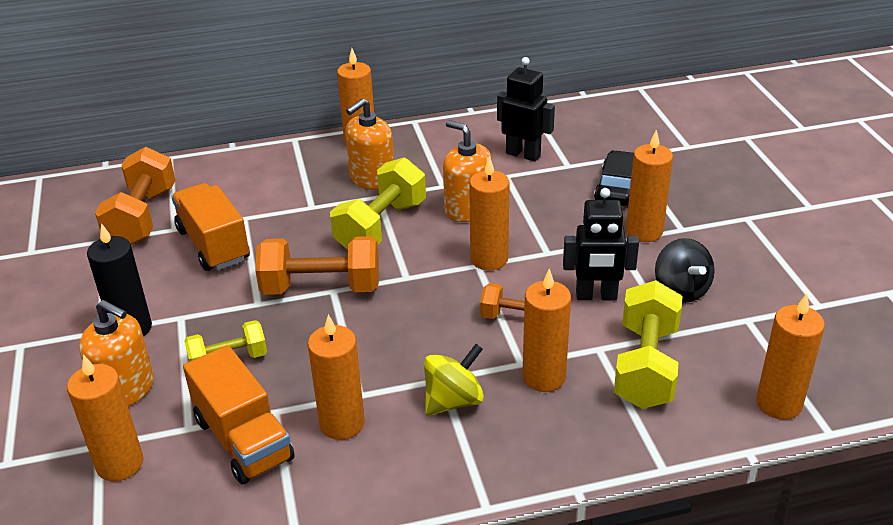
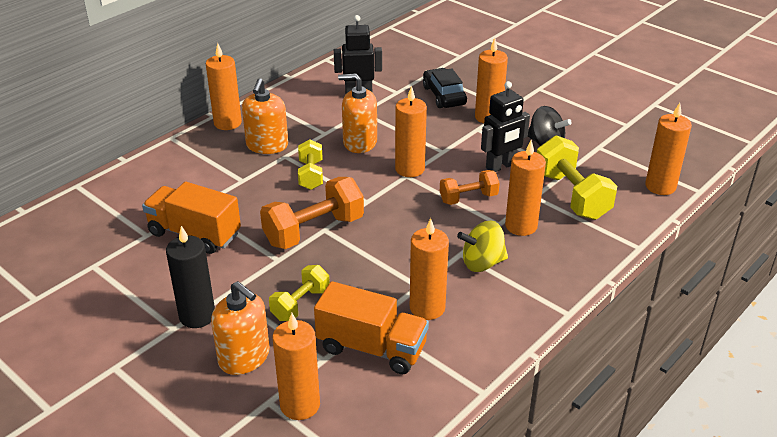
camera: 35 degrees left, 0 degrees up
(126, 389) = (244, 357): orange soap dispenser -> orange soap dispenser turned 45 degrees clockwise
(142, 217) = (107, 237): orange dumbbell -> none
(381, 226) = (311, 175): yellow dumbbell -> yellow dumbbell, size x0.60
(453, 401) = (482, 263): yellow spinning top -> yellow spinning top turned 120 degrees counterclockwise

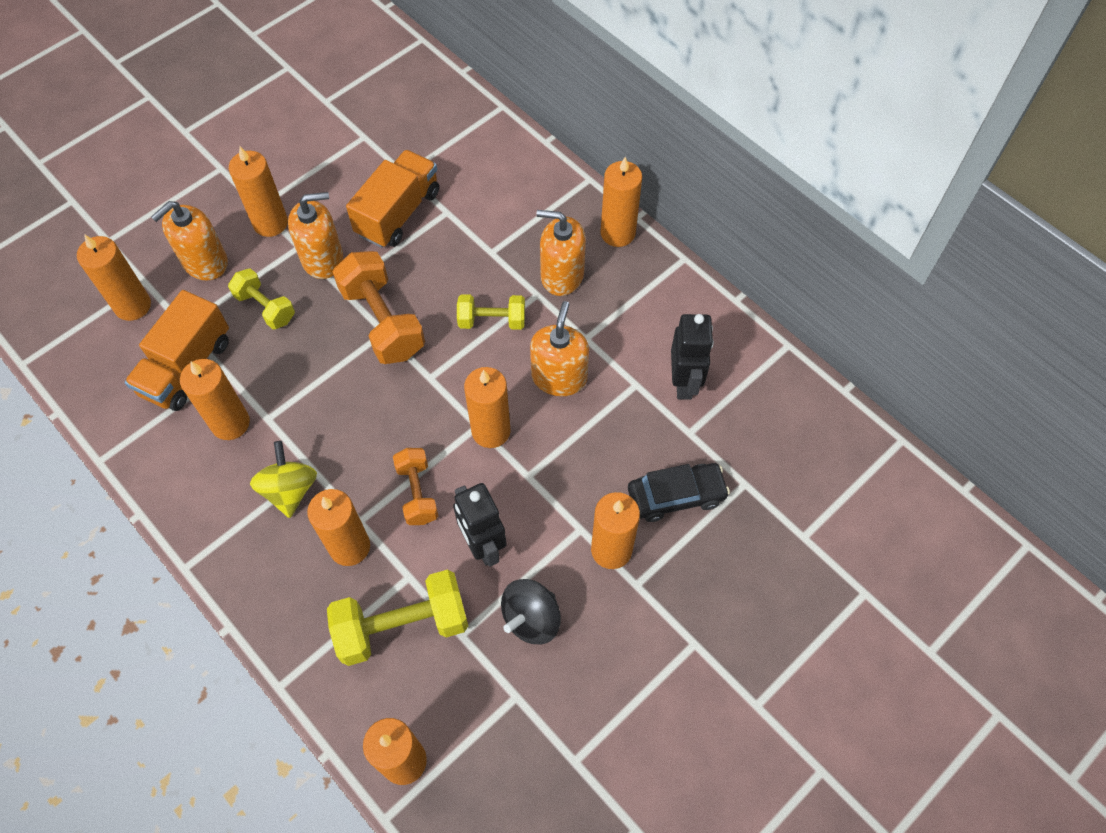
camera: 95 degrees right, 25 degrees up
(197, 316) = (270, 223): black candle -> orange candle
(244, 274) = (323, 259): none -> orange soap dispenser

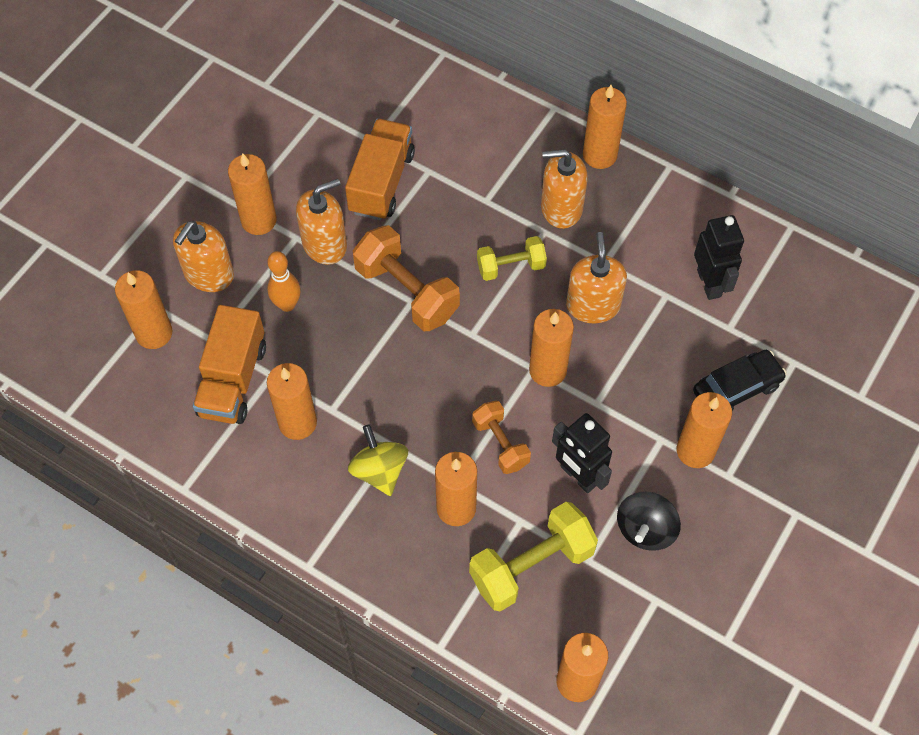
camera: 15 degrees left, 0 degrees up
(265, 307) = (287, 304): yellow dumbbell -> orange bowling pin

